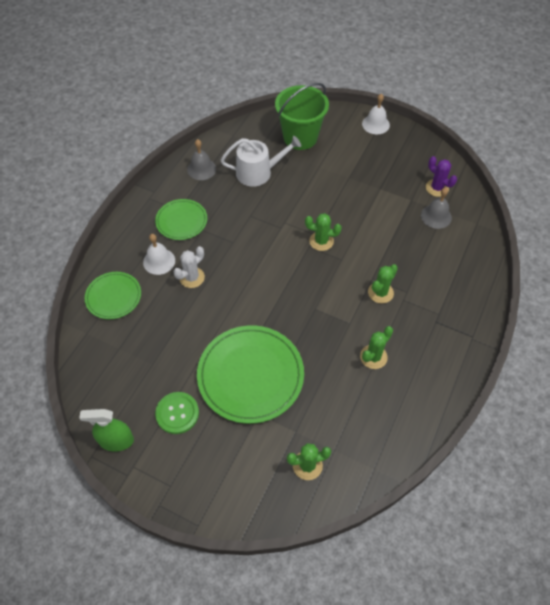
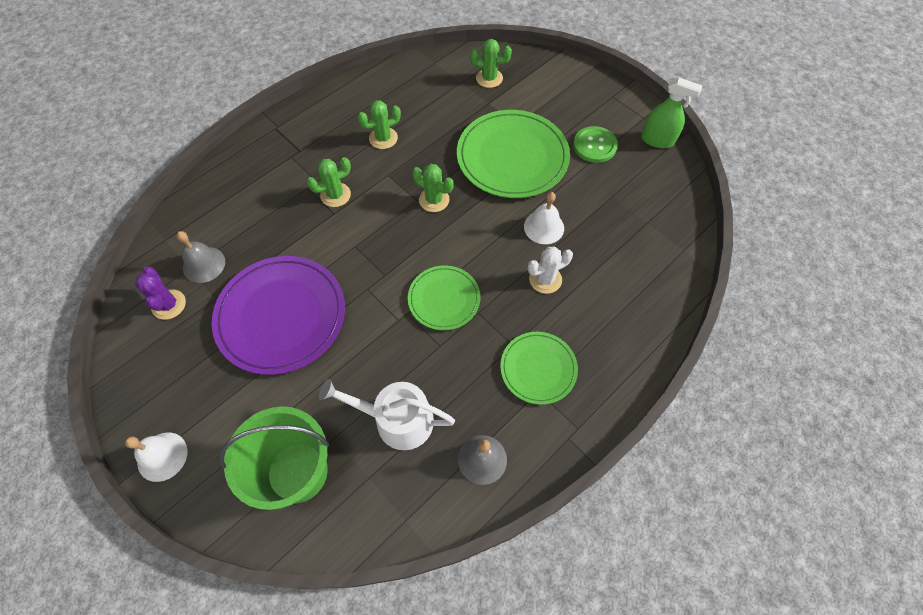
camera: 160 degrees left, 5 degrees up
(113, 296) = (648, 284): green plate -> green plate (444, 299)
(159, 261) = (582, 315): white bell -> white bell (544, 227)
(321, 241) = (365, 277): green cactus -> green cactus (434, 200)
(361, 202) = (281, 316): none -> purple plate

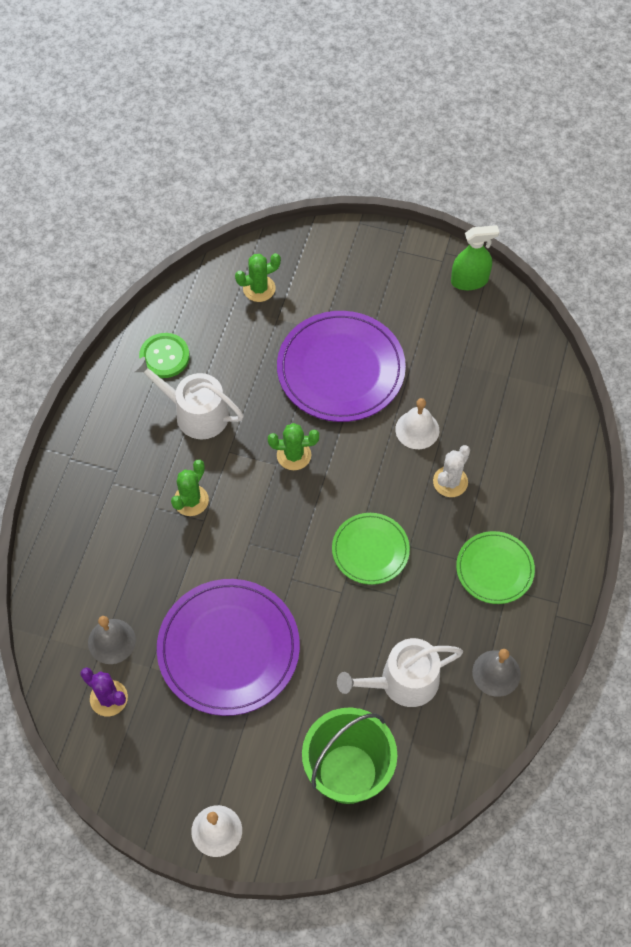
camera: 30 degrees left, 0 degrees up
(383, 138) = (195, 413): green cactus -> white watering can
(512, 157) = (341, 369): green plate -> purple plate
(594, 146) = (413, 317): green button -> green button (164, 356)

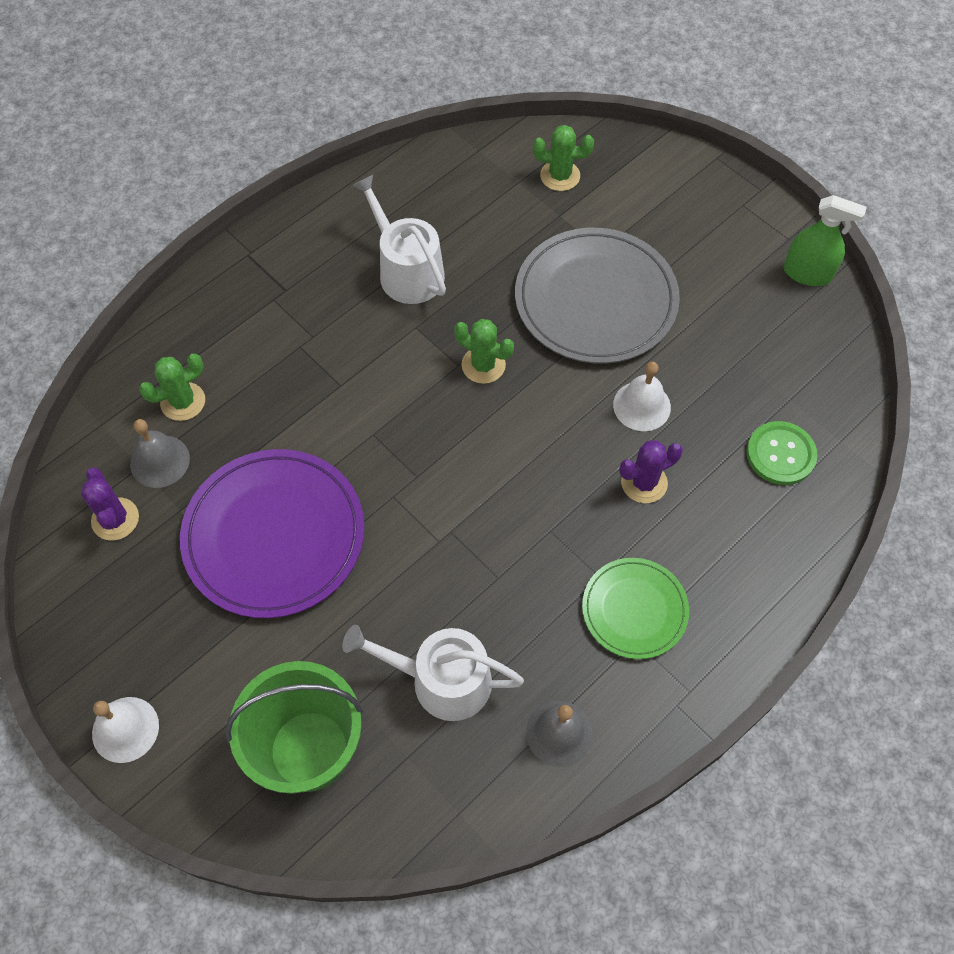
camera: 30 degrees right, 0 degrees up
(164, 356) = (413, 199): green button -> green button (780, 454)
(191, 500) = (341, 357): green cactus -> green cactus (183, 402)
(341, 369) = (595, 299): purple plate -> grey plate
(370, 550) = (501, 511): green plate -> none
(450, 482) = (644, 483): white cactus -> purple cactus

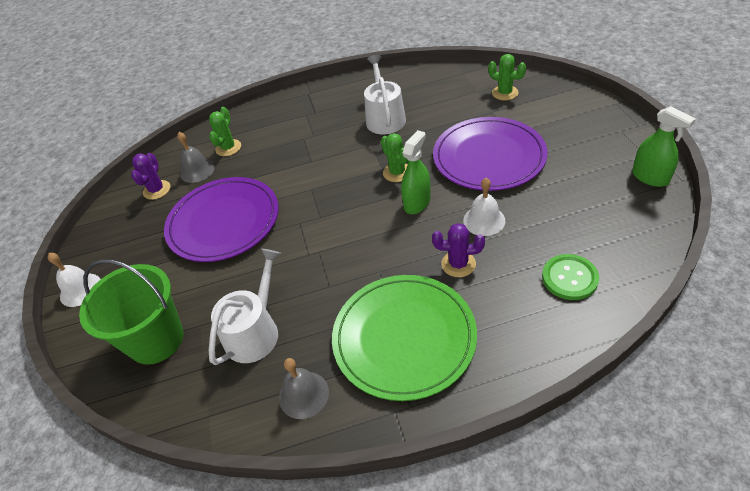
camera: 35 degrees right, 15 degrees down
(183, 402) = (228, 148): green cactus -> green cactus turned 75 degrees counterclockwise
(441, 680) = (255, 331): white watering can -> white watering can turned 75 degrees clockwise
(540, 407) = (417, 203): none -> green spray bottle
(595, 299) = (488, 157): grey plate -> purple plate
(634, 609) = (404, 337): green plate -> green plate, size x1.77

